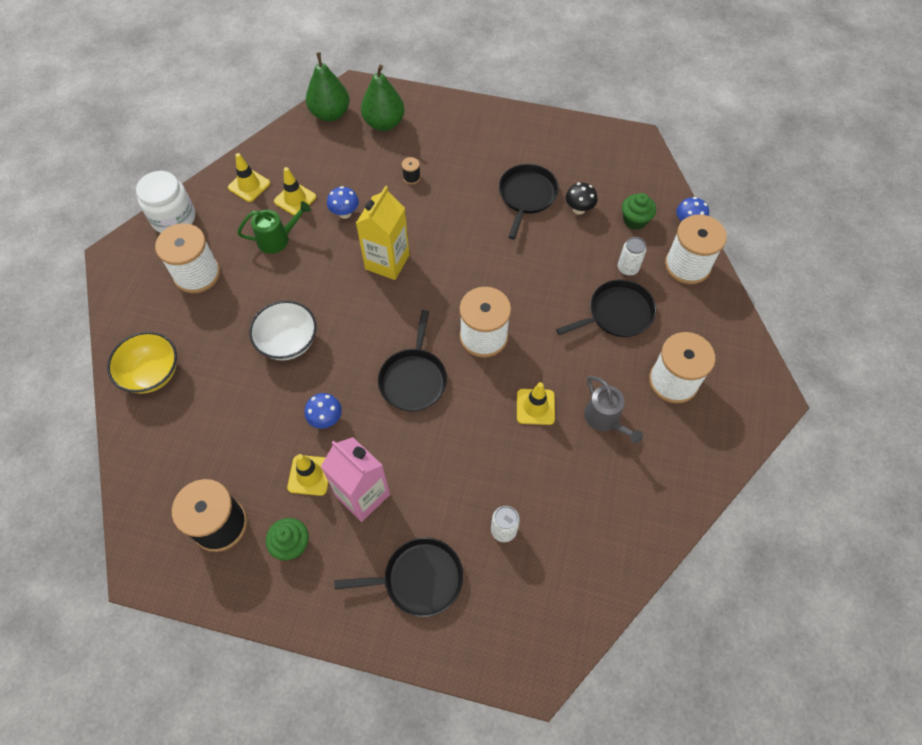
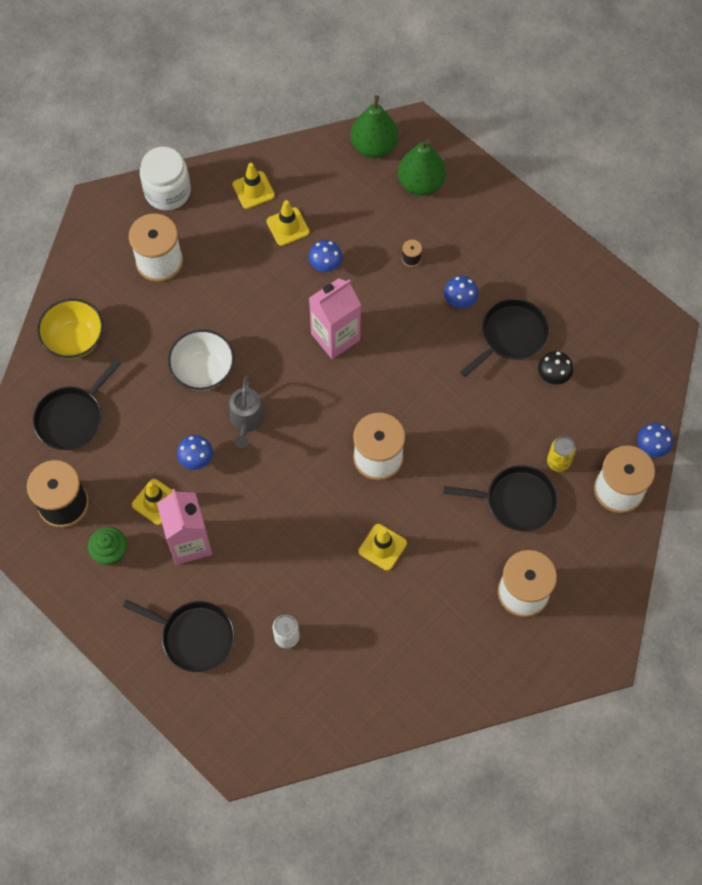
camera: 30 degrees right, 5 degrees up
(278, 239) = (249, 261): green watering can -> none
(387, 262) = (335, 337): yellow carton -> pink carton
(413, 379) = (292, 464): black pan -> black pan (72, 418)
(470, 190) = (459, 301): none -> blue mushroom
(605, 420) = (436, 592): grey watering can -> grey watering can (246, 421)
(627, 268) = (558, 462): white can -> yellow can
(635, 220) = (601, 416): green cupcake -> none

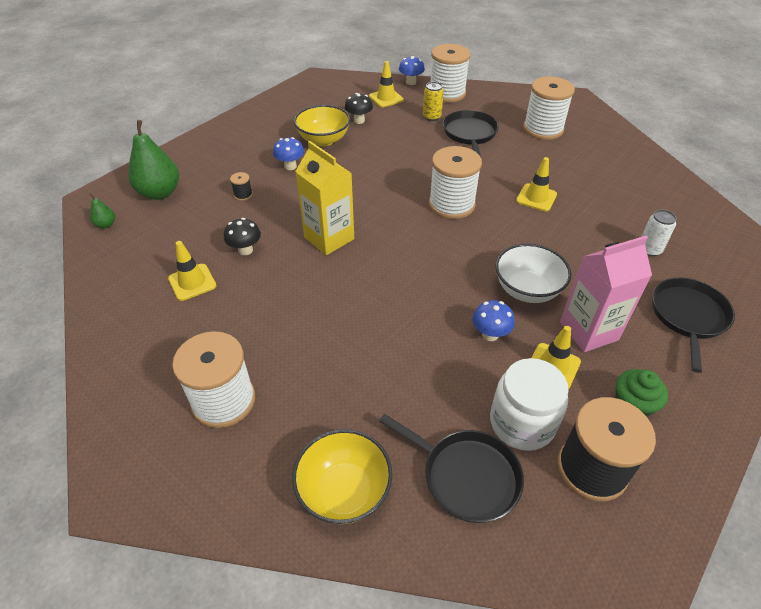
camera: 95 degrees left, 20 degrees down
(167, 191) = (115, 403): white jar -> white jar (522, 423)
(203, 370) = (378, 339): white bowl -> white bowl (527, 290)
(246, 421) = (434, 296): grey watering can -> none
(253, 190) = (135, 315): yellow traffic cone -> yellow traffic cone (386, 98)
(325, 266) = (245, 250): blue mushroom -> black mushroom
(335, 337) = (329, 238): pink carton -> yellow carton
(374, 146) = (106, 225): green pear -> green pear, size x0.46
(511, 335) = (323, 140): black pan -> yellow bowl

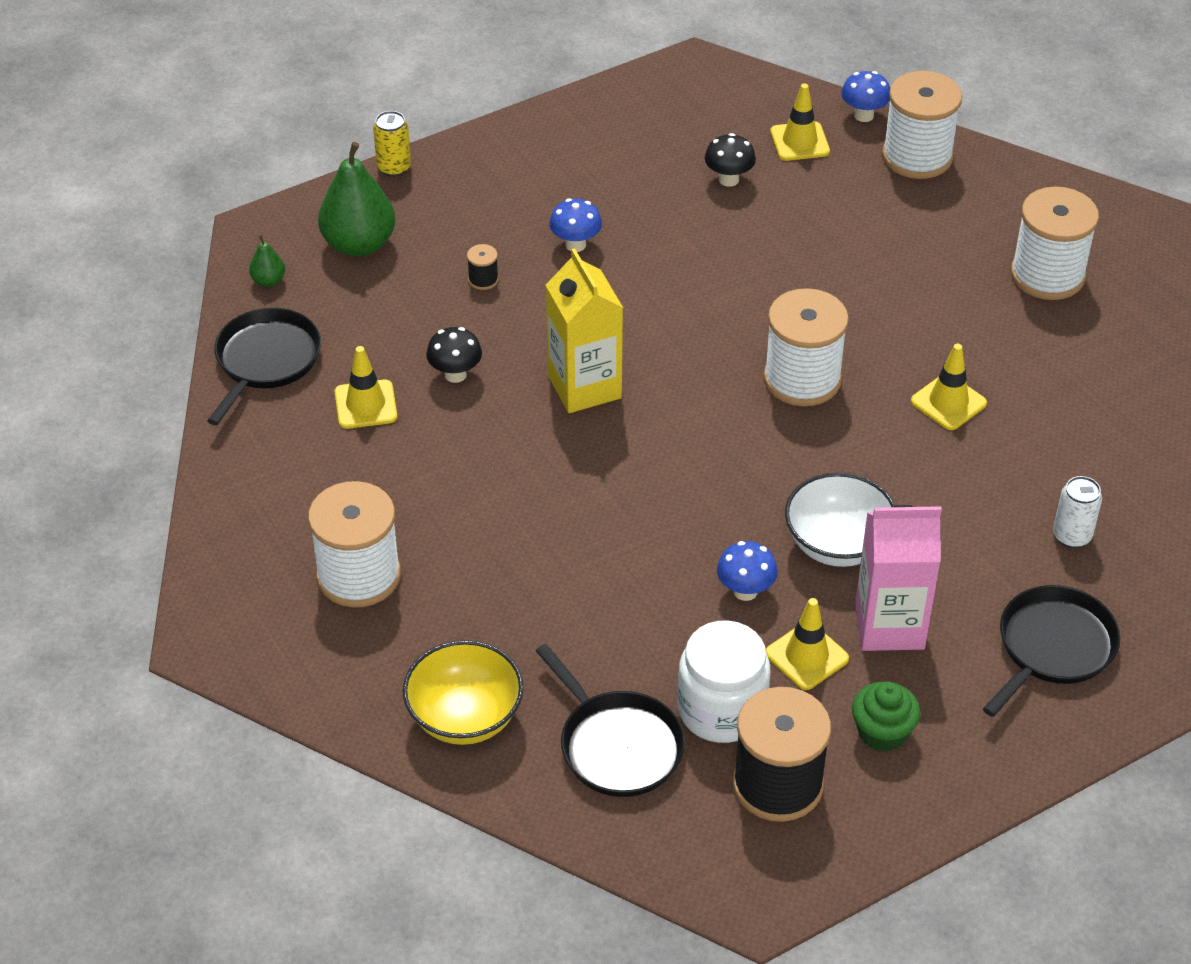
camera: 20 degrees right, 0 degrees up
(323, 140) = (651, 205): yellow bowl -> none
(431, 117) = (861, 202): yellow can -> yellow can (394, 168)
(470, 134) = (909, 253): black pan -> black pan (266, 360)

